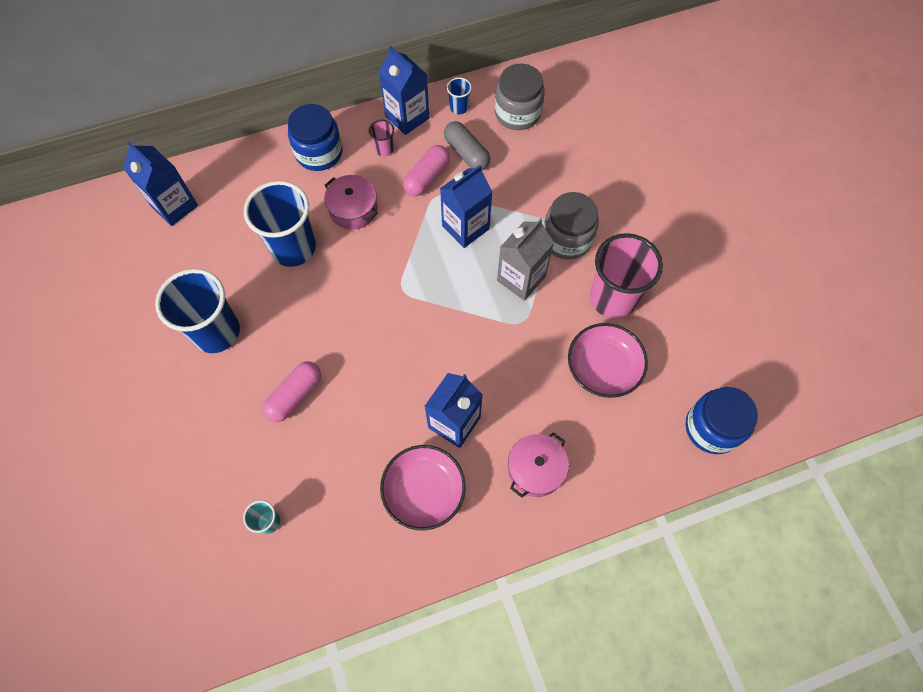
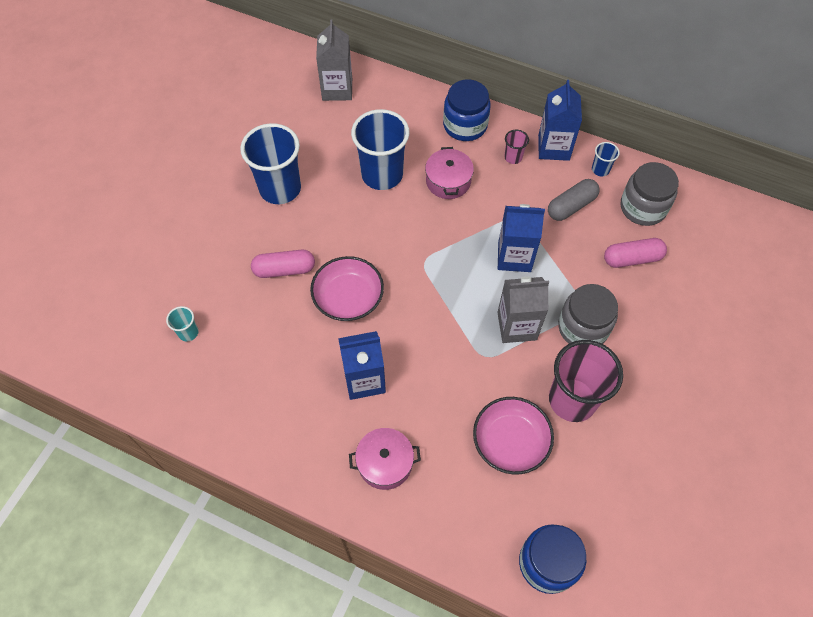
camera: 45 degrees right, 5 degrees down
(174, 206) = (337, 89): blue carton -> grey carton
(424, 491) = (297, 405): pink bowl -> pink bowl (348, 297)
(427, 177) = (523, 200): pink capsule -> pink capsule (632, 259)
(466, 153) = (571, 206): grey capsule -> grey capsule turned 45 degrees clockwise

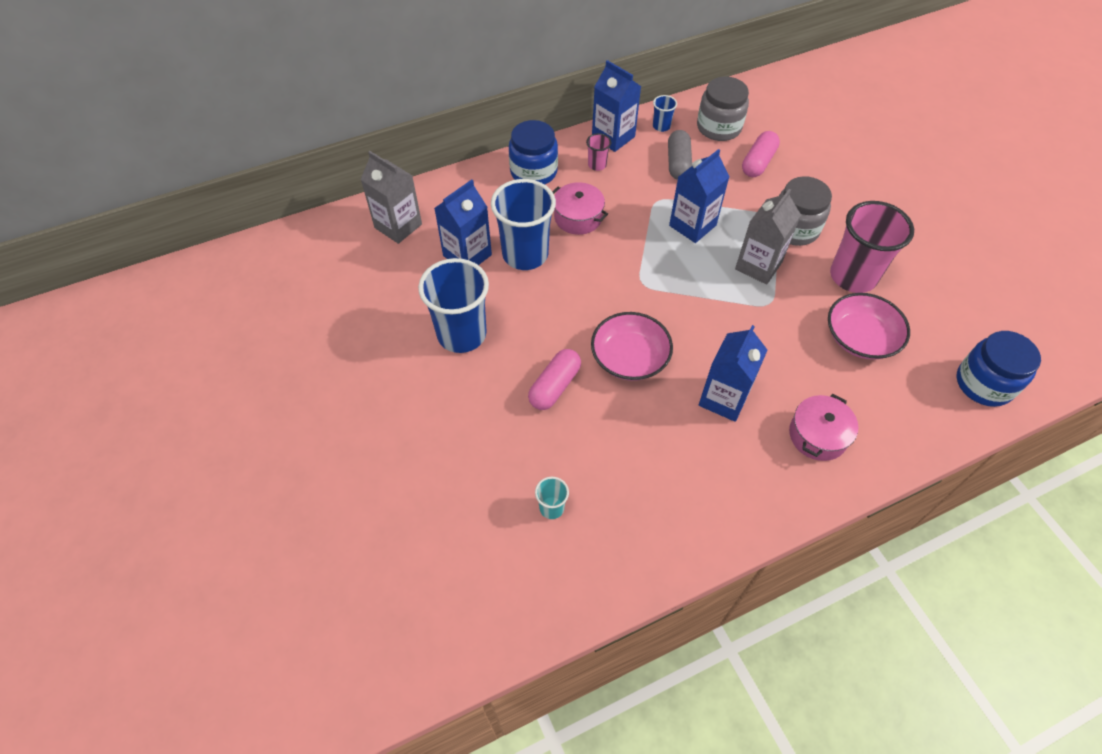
camera: 50 degrees left, 5 degrees down
(349, 143) = (467, 255): none -> blue carton

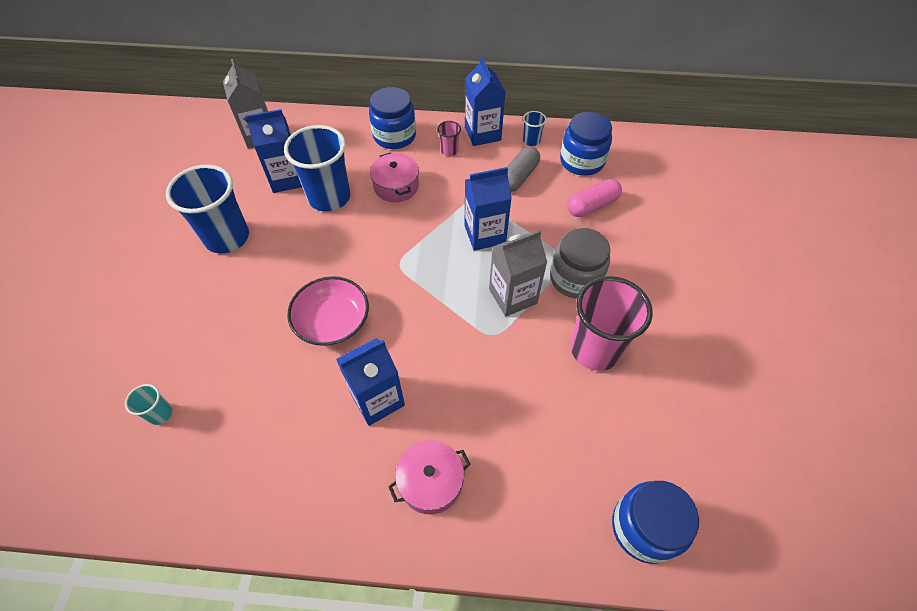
camera: 30 degrees right, 0 degrees up
(555, 386) = (254, 314): pink capsule -> none
(718, 127) = (581, 161): grey jar -> blue jar
(860, 338) = (552, 411): pink bowl -> none

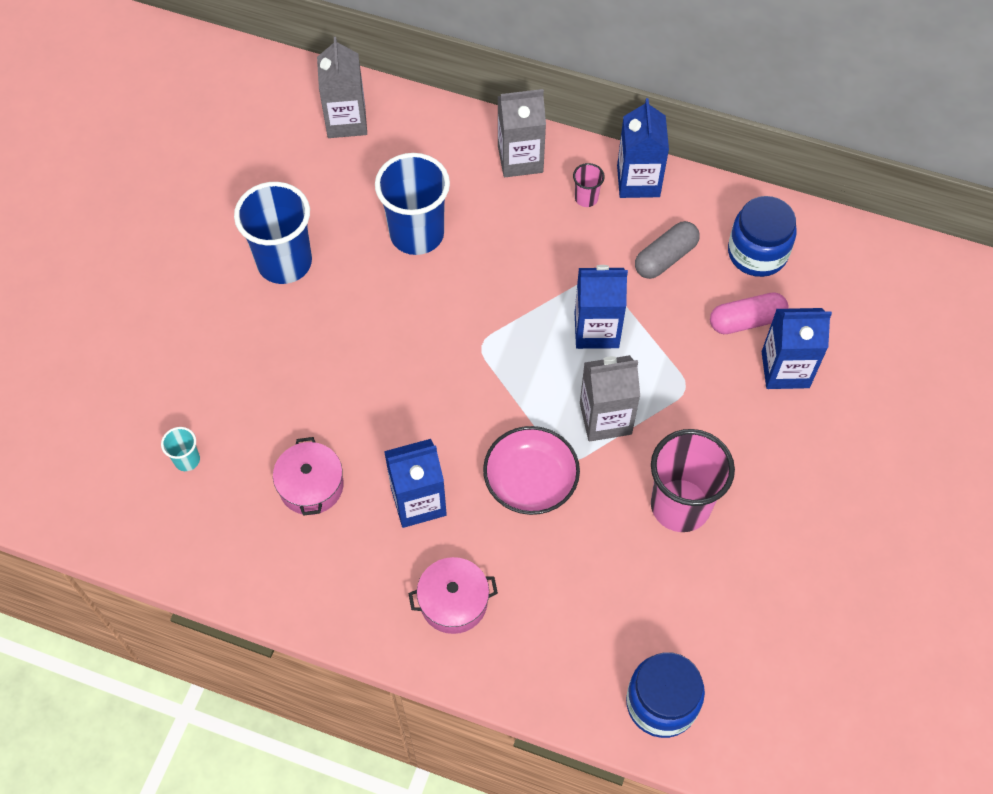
camera: 15 degrees right, 5 degrees up
(287, 179) = (369, 195): blue carton -> blue carton (785, 369)
(332, 321) = (388, 399): pink bowl -> pink bowl (530, 480)
(394, 136) = (520, 159): blue jar -> grey carton
(396, 186) = (504, 236): pink pot -> pink pot (311, 486)
(531, 141) = (700, 206): blue cup -> none
(575, 278) = (688, 414): grey jar -> none

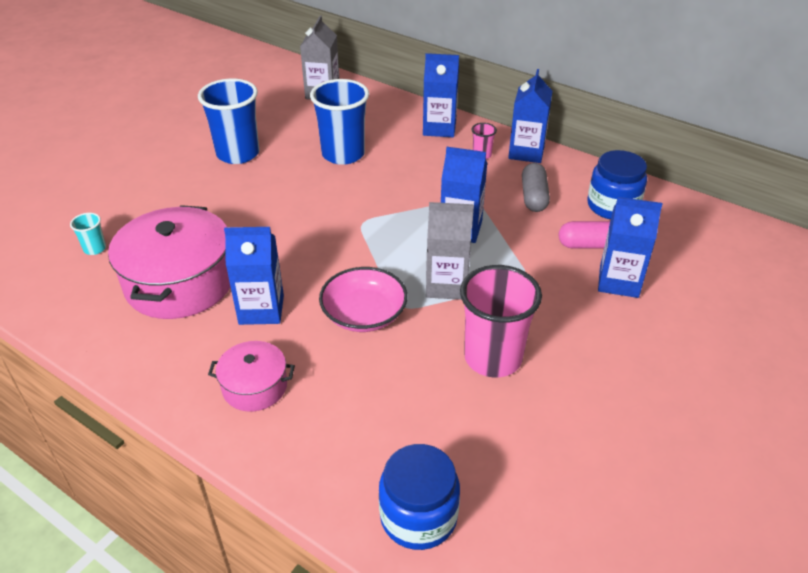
camera: 15 degrees right, 20 degrees down
(311, 486) = (180, 282): pink pot -> pink pot, size x1.91
(520, 159) = (439, 128): grey carton -> blue carton
(665, 258) = (533, 197): grey capsule -> grey capsule turned 60 degrees counterclockwise

